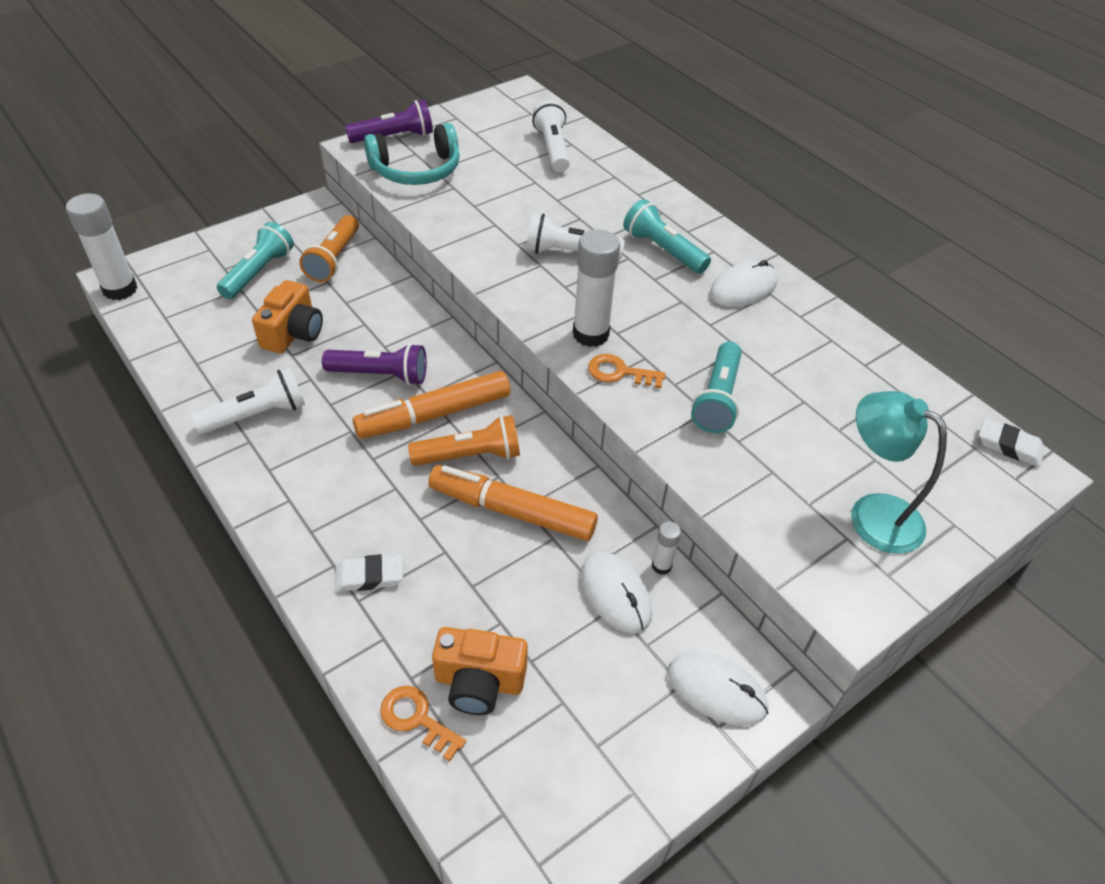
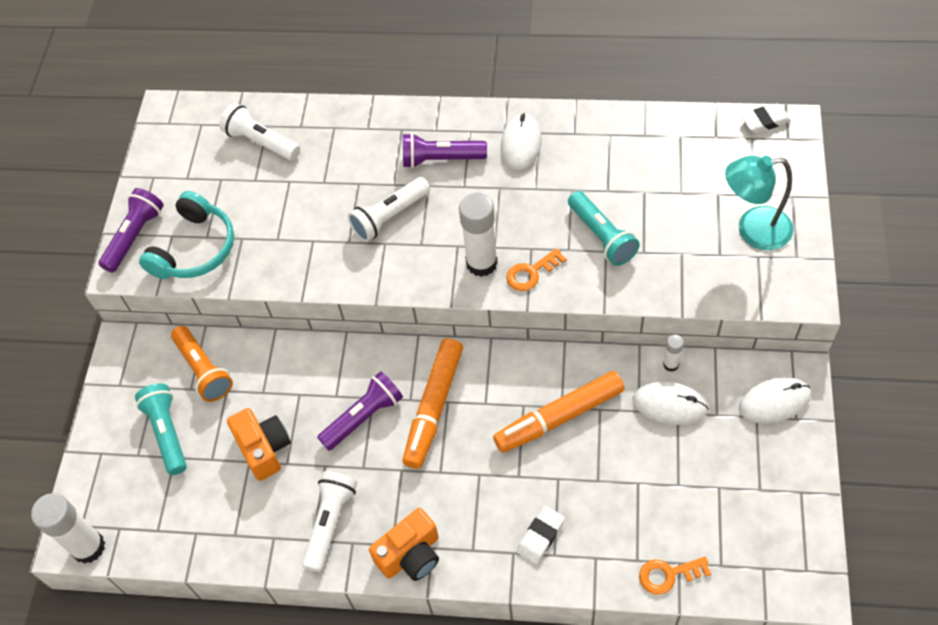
camera: 40 degrees left, 10 degrees up
(470, 456) = (490, 410): orange flashlight -> none
(479, 682) = (670, 523): orange camera -> orange camera (410, 555)
(663, 250) = (441, 159): turquoise flashlight -> purple flashlight

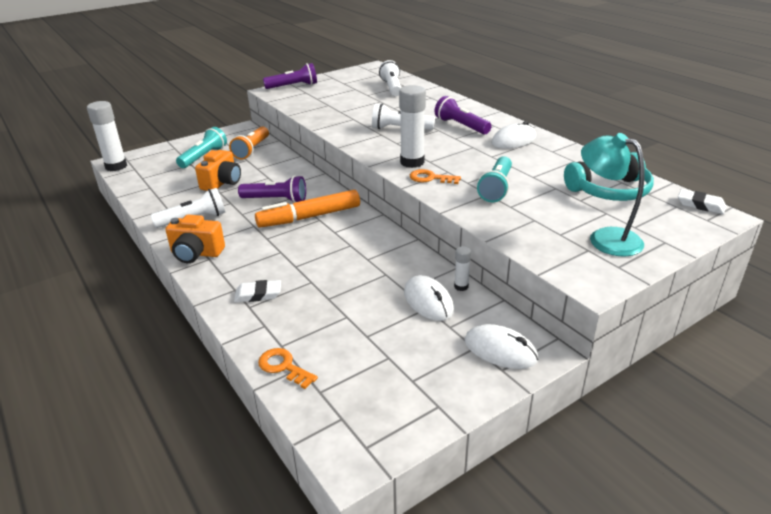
camera: 45 degrees right, 25 degrees down
(195, 249) = (305, 99): turquoise headphones -> turquoise headphones (610, 191)
(559, 417) = (358, 261): orange marker -> none

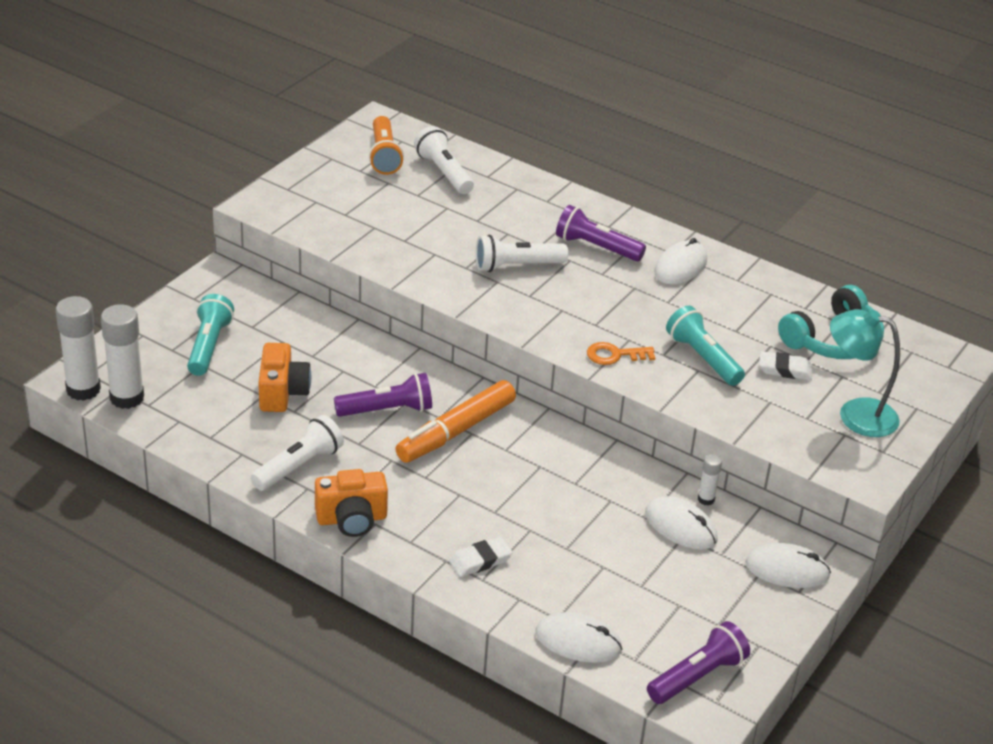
camera: 25 degrees left, 5 degrees up
(252, 150) = (273, 319): orange flashlight -> orange flashlight (384, 155)
(283, 367) = (578, 641): orange key -> white mouse
(293, 86) = (284, 189): purple flashlight -> purple flashlight (697, 676)
(412, 162) = (574, 330): white glue stick -> white glue stick (127, 398)
(496, 188) = (703, 358): turquoise flashlight -> turquoise flashlight turned 150 degrees clockwise
(700, 205) = (935, 345): white eraser -> white eraser (785, 369)

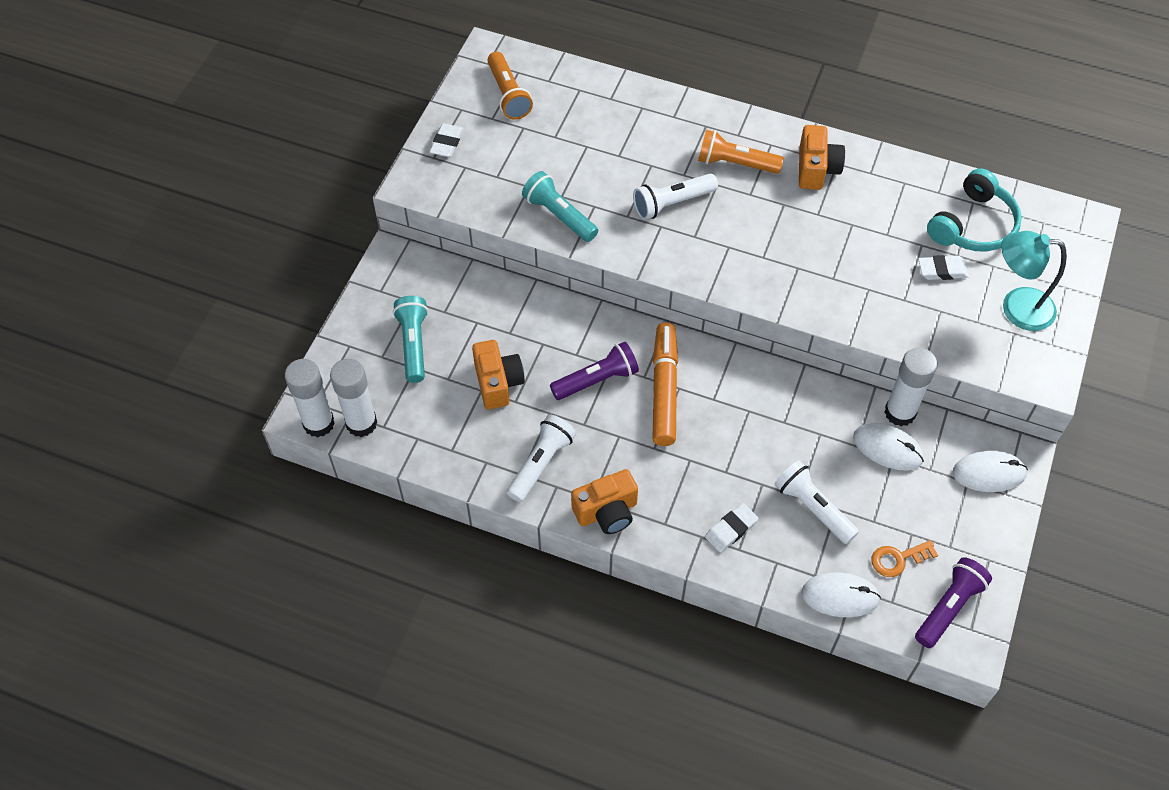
camera: 10 degrees left, 20 degrees up
(305, 180) = (447, 143): none -> white eraser
(444, 172) = (570, 103): white flashlight -> white flashlight (813, 508)
(456, 431) = (664, 389): orange marker -> orange marker turned 150 degrees clockwise
(596, 247) = (735, 163): purple flashlight -> orange flashlight
(615, 355) = (791, 289): orange key -> orange key (898, 559)
(680, 266) = (816, 169): white mouse -> orange camera
(703, 358) = (868, 274): turquoise flashlight -> turquoise flashlight (559, 216)
(706, 499) = (900, 412): white glue stick -> white glue stick, size x2.04

